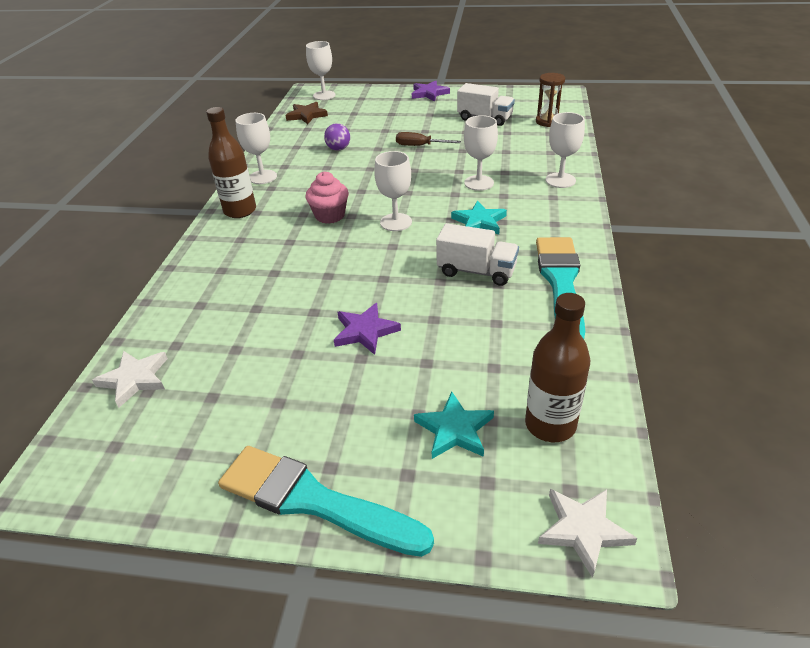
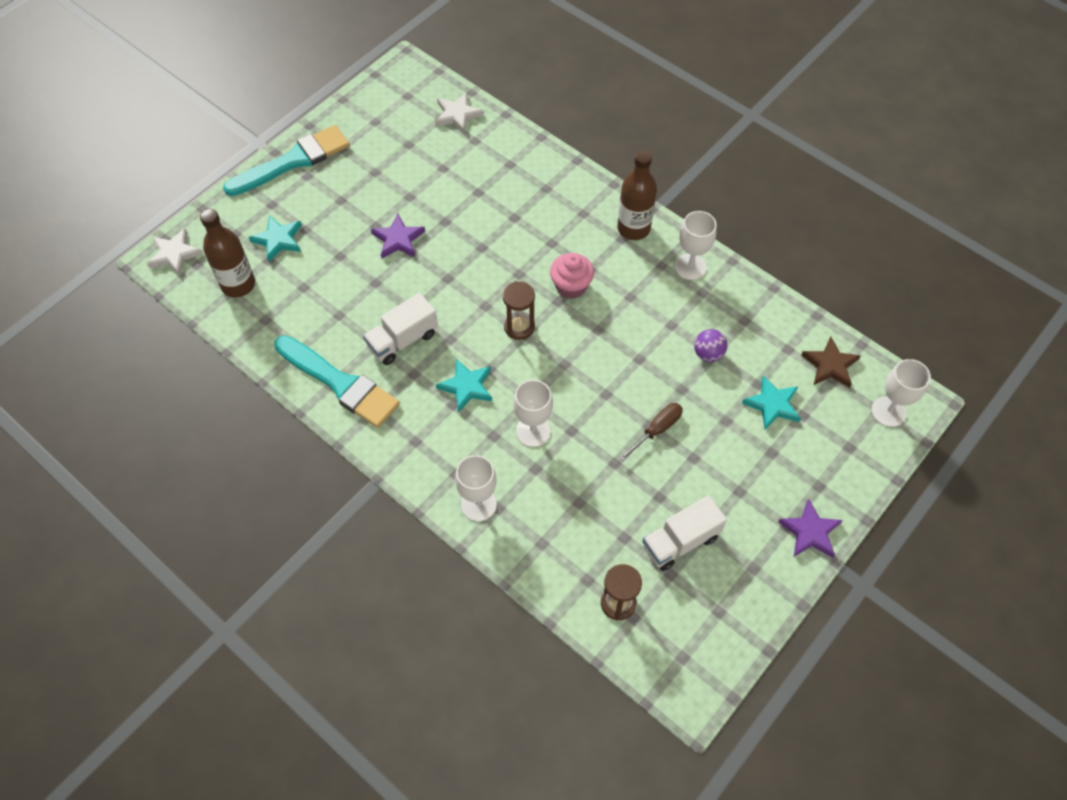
camera: 120 degrees right, 20 degrees up
(356, 122) = (772, 404): none -> turquoise star
(396, 222) = (519, 327): white goblet -> brown hourglass

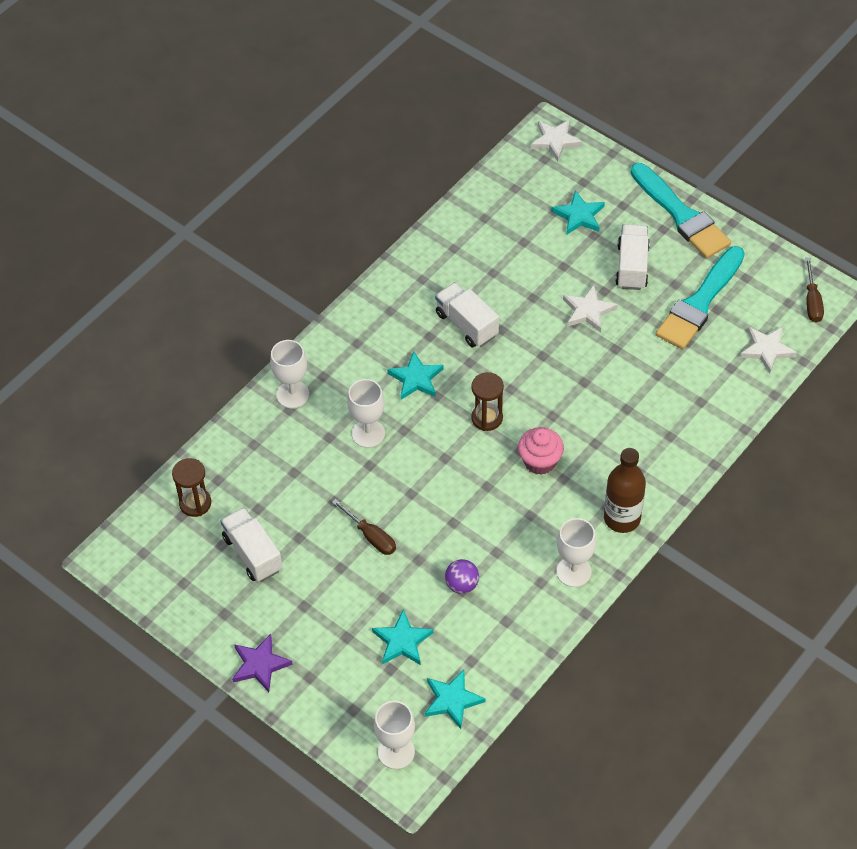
camera: 90 degrees right, 5 degrees down
(238, 284) = (523, 193): brown bottle -> none
(340, 383) = (416, 281): turquoise brush -> turquoise brush (699, 303)
(349, 202) = (632, 266): none -> white truck
(398, 239) = (588, 311): purple star -> white star
(408, 80) = (812, 301): none -> brown screwdriver
(830, 365) = (452, 700): brown star -> turquoise star

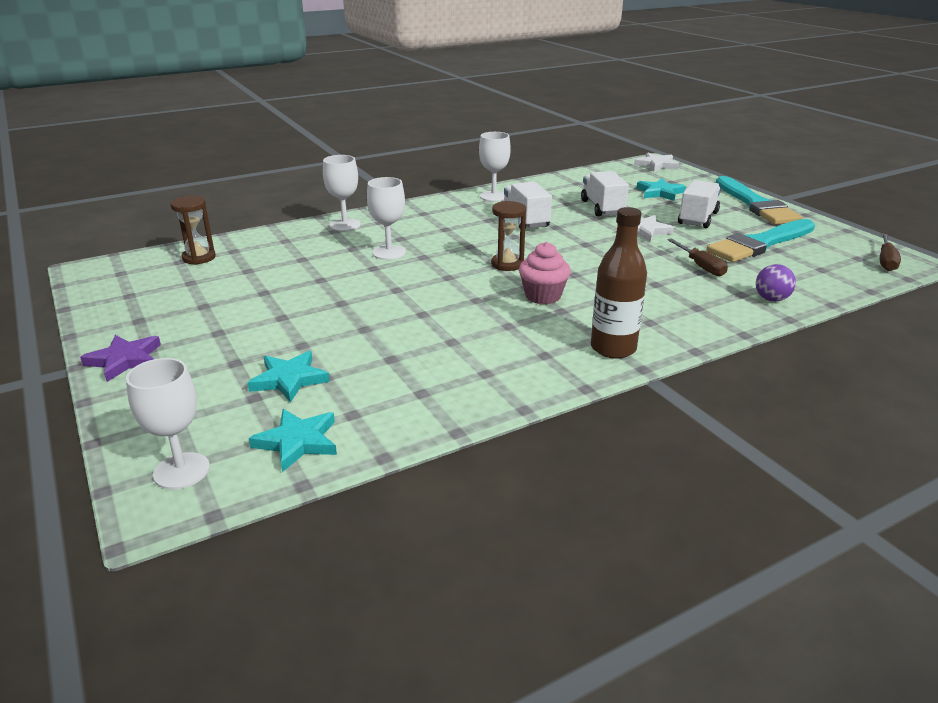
camera: 20 degrees right, 25 degrees down
(253, 553) = (211, 292): white truck -> white truck (602, 208)
(371, 536) = (332, 305): brown screwdriver -> brown screwdriver (701, 266)
(416, 378) = (458, 235): turquoise star -> none
(462, 584) = (394, 355): purple ball -> purple ball (771, 299)
(574, 571) = (531, 374): white goblet -> white goblet (493, 196)
(766, 349) = (828, 278): white star -> none

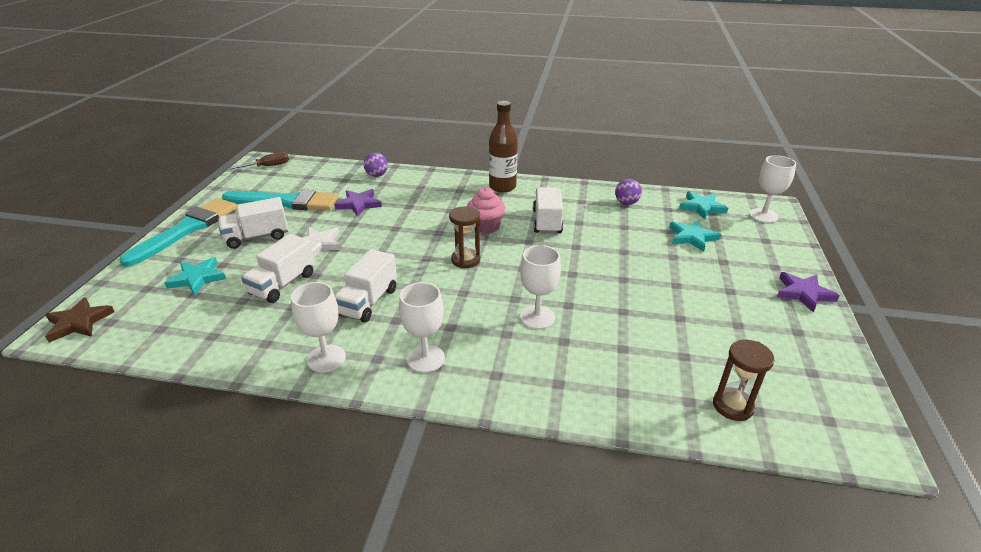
camera: 140 degrees left, 5 degrees up
(345, 225) = (537, 388): white goblet -> white goblet (425, 359)
(421, 397) = (626, 203): none -> purple ball
(488, 326) = (547, 222): none -> white truck
(656, 165) = (79, 322): white star -> brown star
(701, 266) = (359, 204): brown screwdriver -> purple star

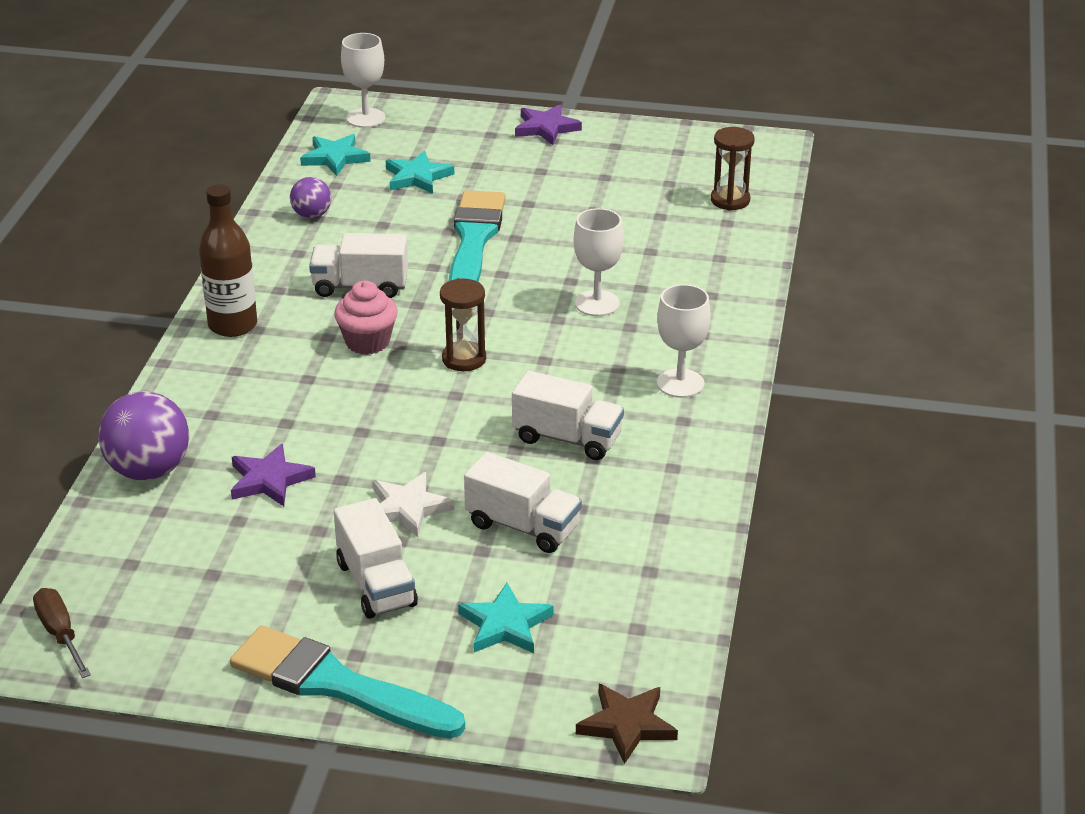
camera: 90 degrees left, 0 degrees up
(286, 202) = (243, 573): turquoise brush -> turquoise brush (474, 240)
(326, 358) = (687, 460): white goblet -> none
(377, 175) = (149, 470): purple ball -> purple ball, size x1.79

